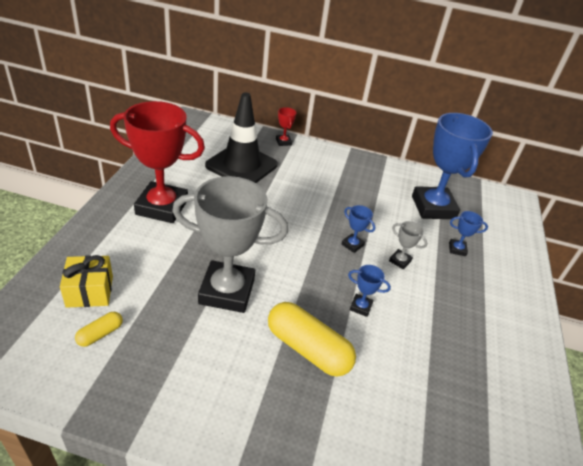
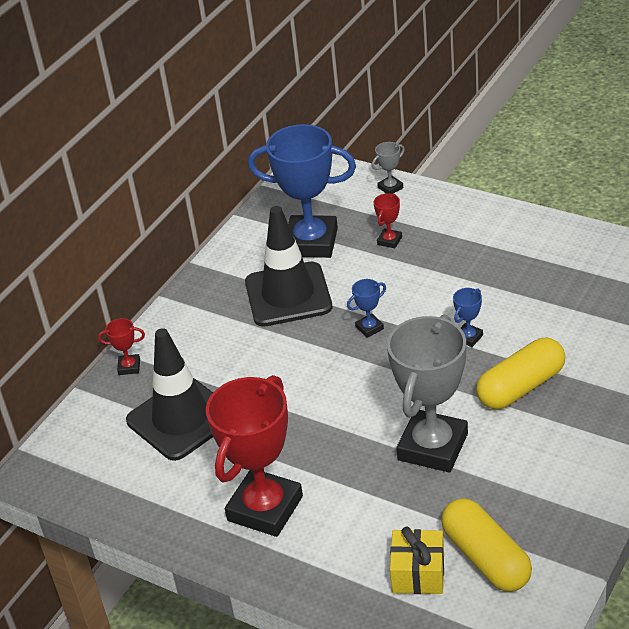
camera: 65 degrees left, 0 degrees up
(100, 334) = (486, 558): yellow capsule -> yellow capsule, size x2.10
(372, 201) = (288, 295): none -> black traffic cone
(400, 261) = (402, 292): grey trophy -> grey trophy (390, 188)
(457, 249) = (389, 241): blue trophy -> red trophy

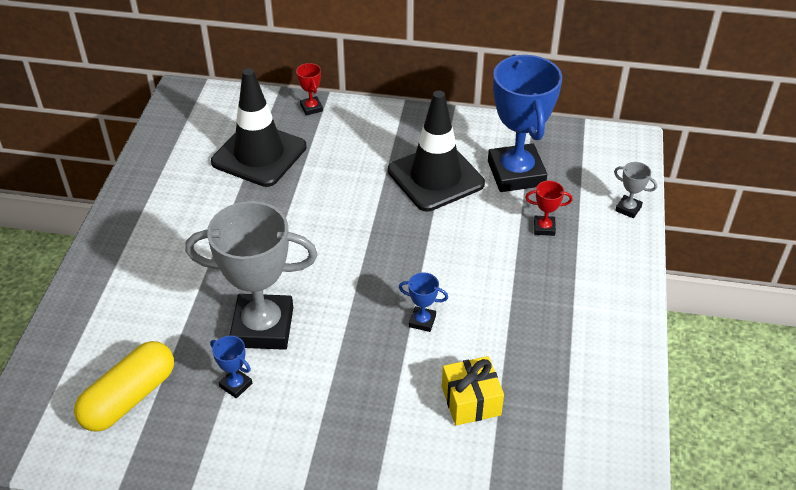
camera: 65 degrees right, 5 degrees up
(265, 508) = (167, 232): red trophy -> none
(369, 328) = (410, 244): blue trophy -> blue trophy (236, 385)
(418, 573) = (106, 352): yellow gift -> yellow gift (471, 401)
(521, 387) = (363, 379): yellow capsule -> none

